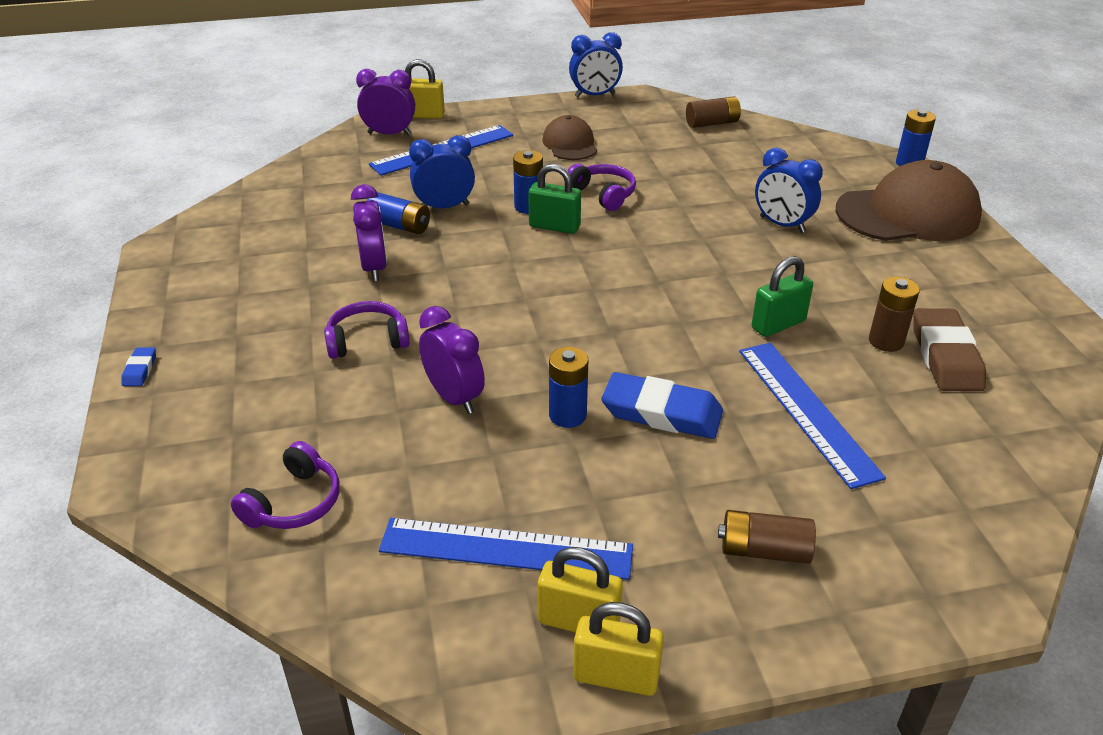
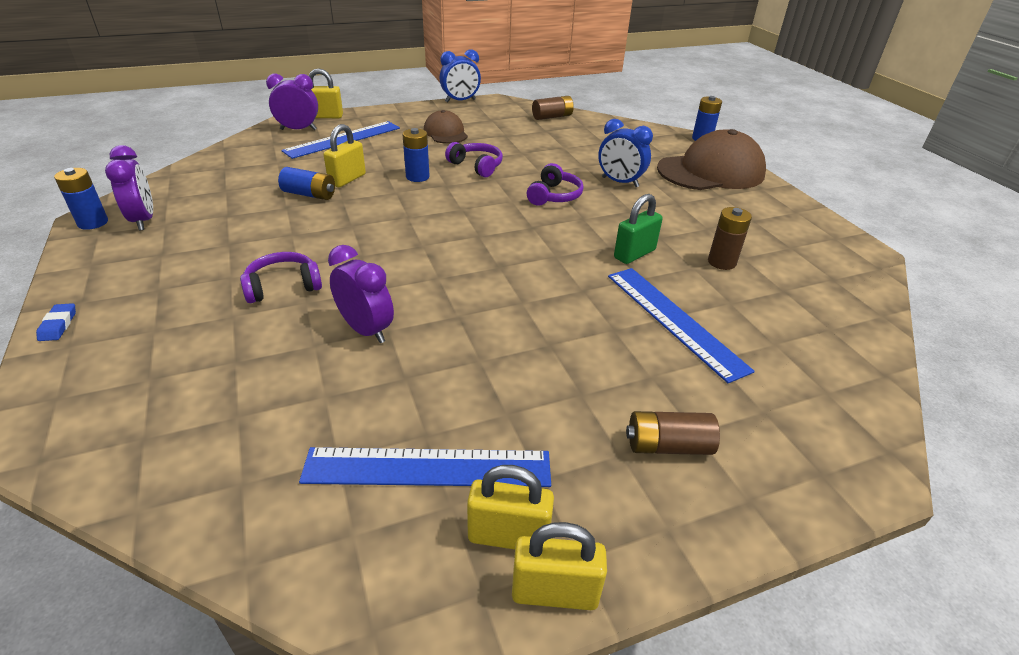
camera: 10 degrees left, 0 degrees up
(294, 503) = (210, 441): purple headphones -> purple headphones (554, 196)
(374, 268) = (288, 227): purple clock -> purple clock (144, 220)
(444, 207) = (347, 179): blue clock -> yellow padlock
(554, 226) = (440, 190): green padlock -> none
(567, 415) = (471, 338): blue battery -> blue battery (93, 223)
(662, 412) = (553, 330): blue eraser -> none
(945, 356) = (770, 270): brown eraser -> none

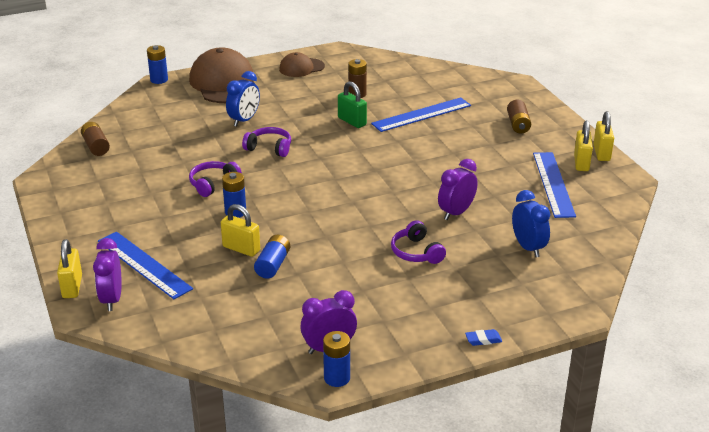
camera: 90 degrees left, 5 degrees down
(445, 133) = (132, 204): brown cap -> brown cap (301, 68)
(460, 101) = (37, 200): blue clock -> blue clock (528, 247)

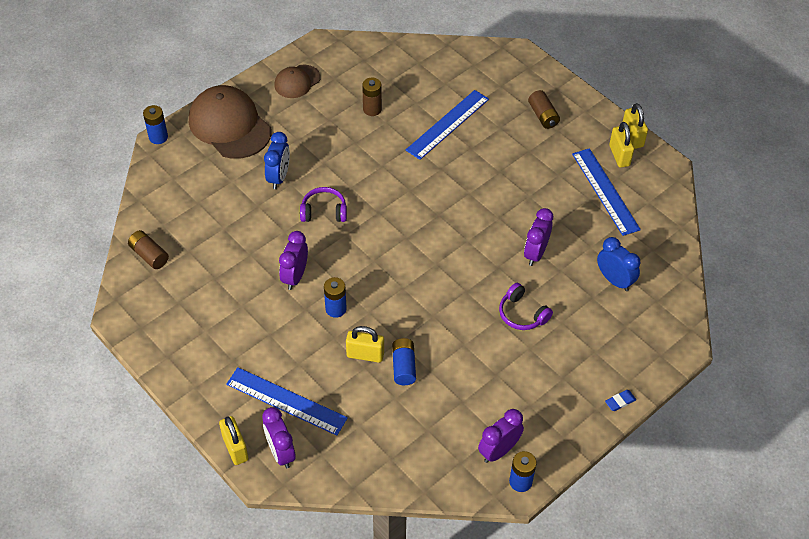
camera: 20 degrees left, 20 degrees up
(213, 184) = (295, 276): purple headphones -> purple clock
(352, 121) = (385, 151): green padlock -> none

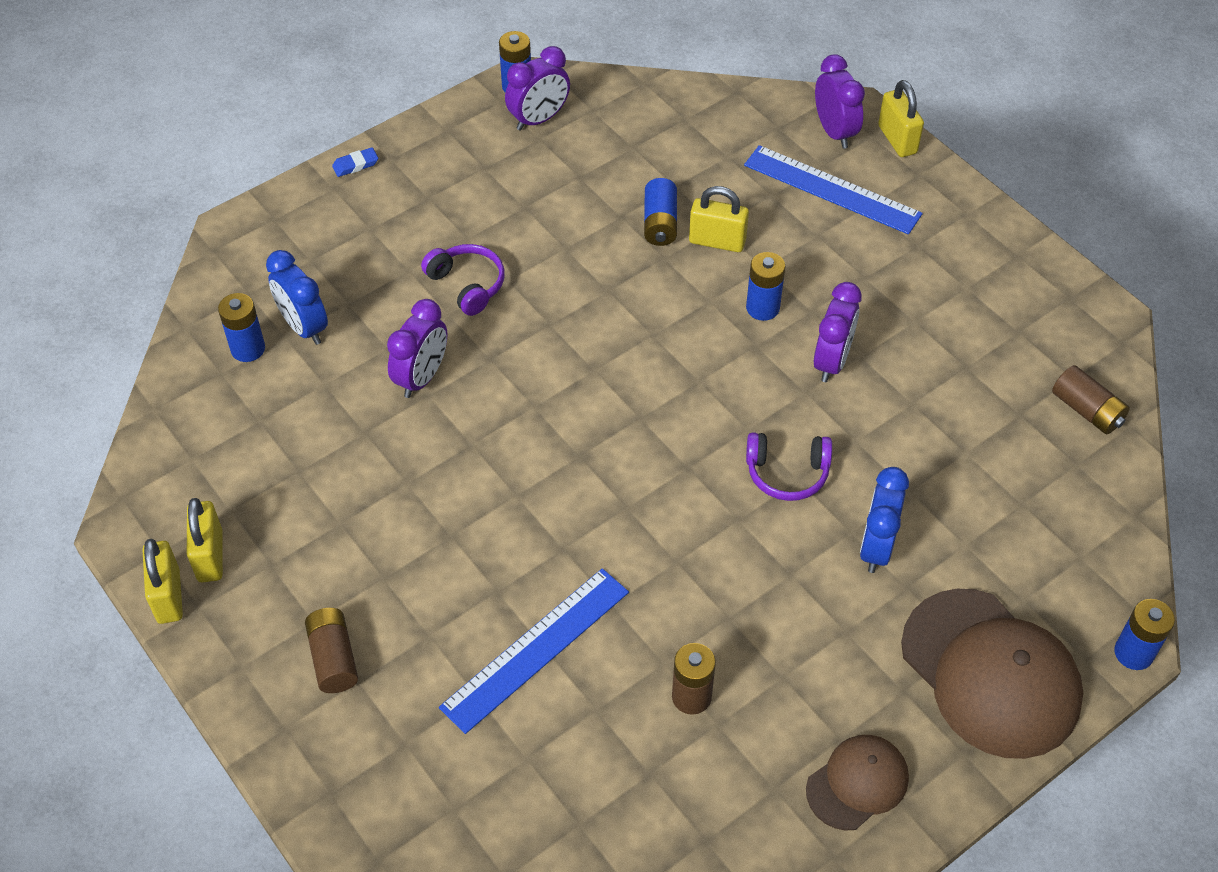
camera: 175 degrees left, 0 degrees up
(605, 191) = (264, 483): blue ruler -> none
(642, 265) = (248, 349): none -> blue battery

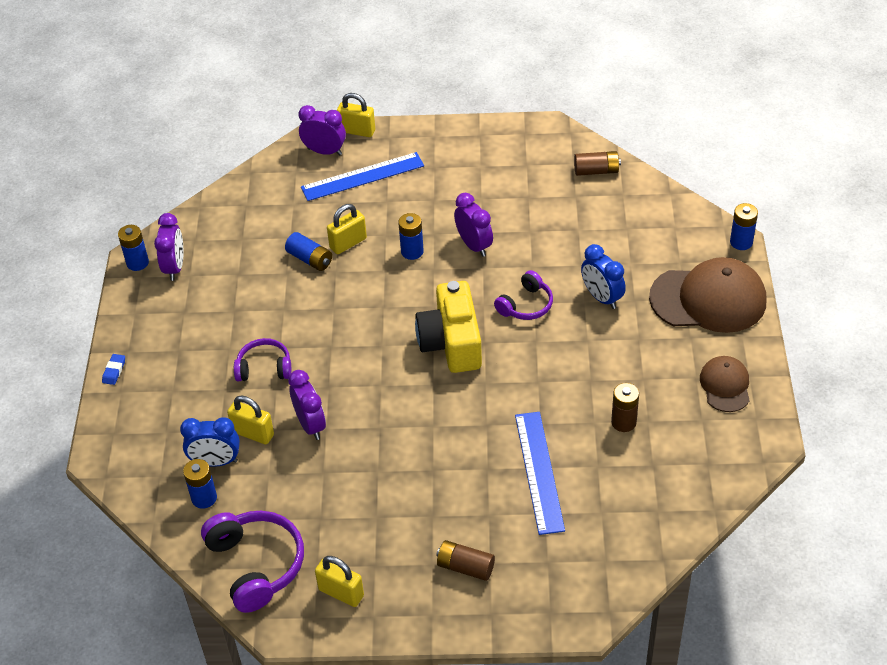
camera: 50 degrees left, 5 degrees down
(168, 596) = (351, 628): yellow padlock -> yellow padlock (253, 433)
(192, 452) = (256, 565): none -> purple headphones
(658, 434) = (451, 342): none -> yellow camera

